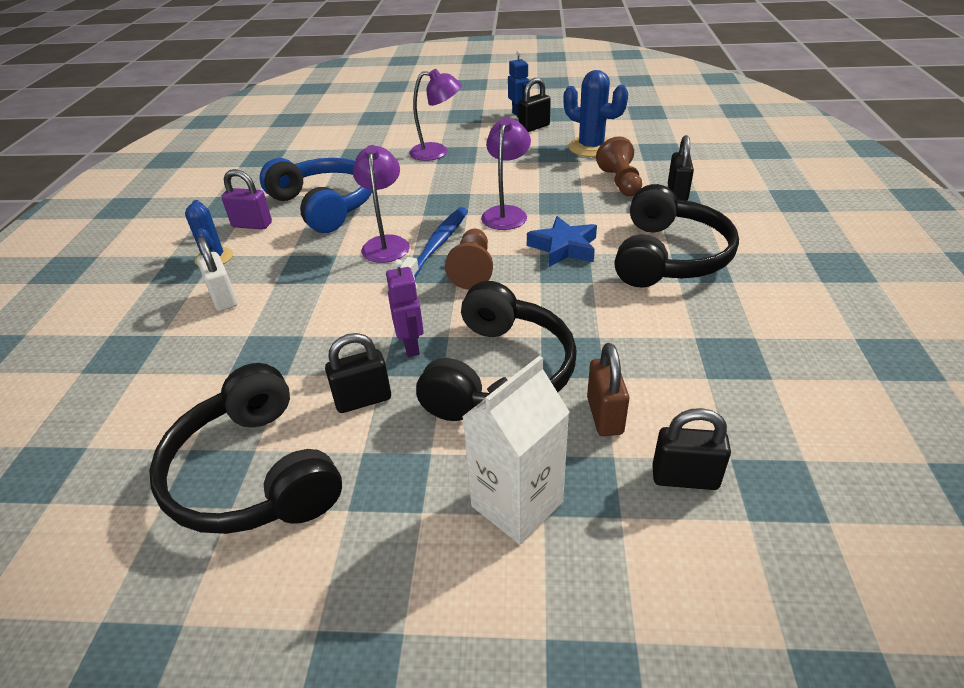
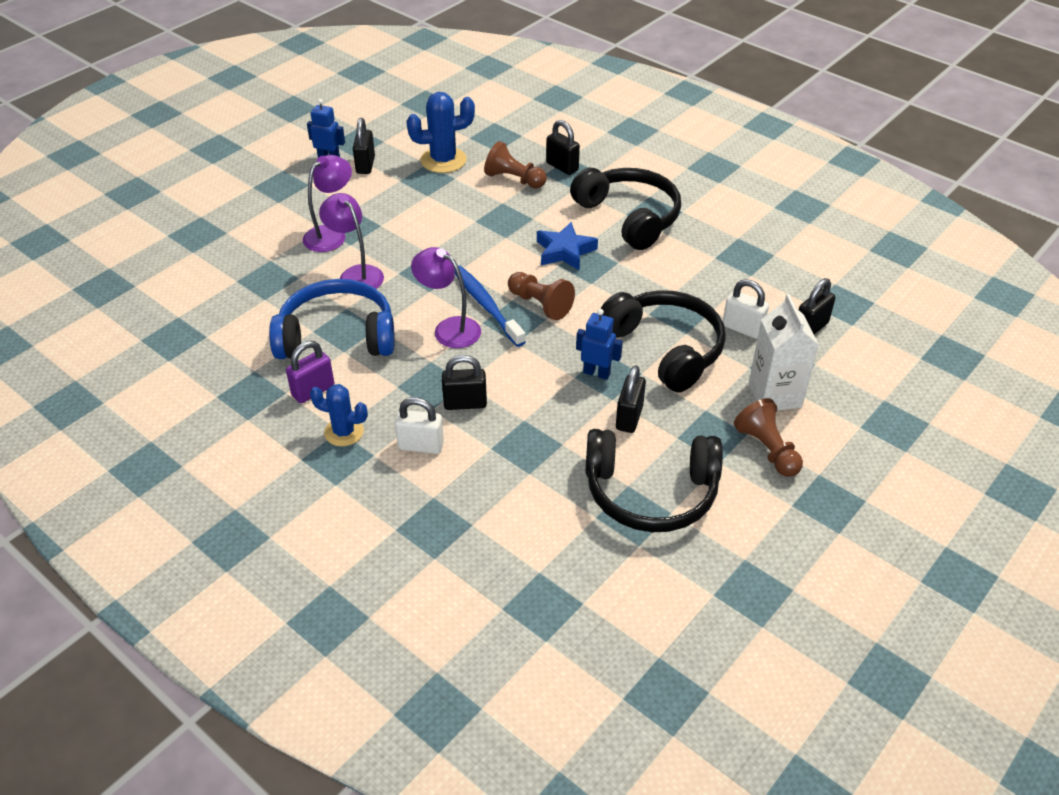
camera: 55 degrees left, 5 degrees up
(297, 294) = (465, 403): none -> black padlock
(407, 547) = (767, 449): none -> brown pawn
(411, 346) = (596, 373): purple robot -> blue robot
(506, 213) = (485, 251): purple lamp -> purple lamp (356, 274)
(604, 416) = (742, 328): brown padlock -> white padlock

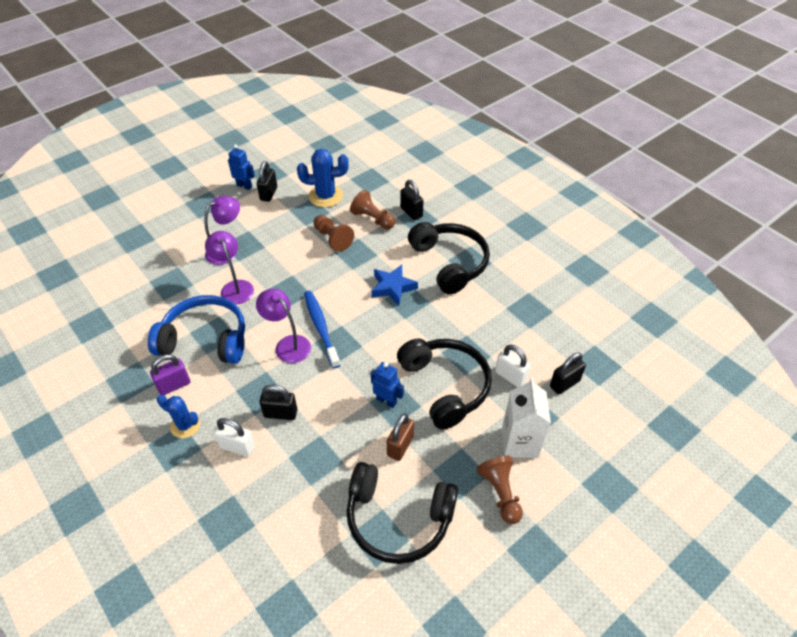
camera: 10 degrees right, 5 degrees up
(540, 304) = (361, 332): brown pawn -> brown pawn (332, 239)
(629, 418) = (400, 446): black padlock -> brown padlock

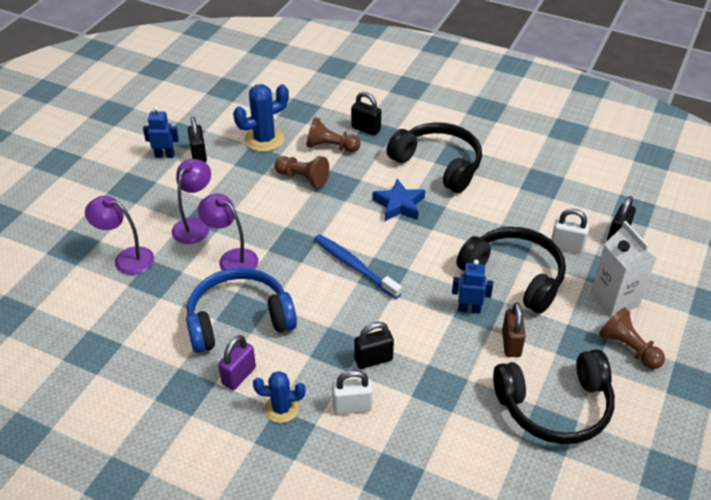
camera: 25 degrees left, 5 degrees down
(288, 344) = (332, 293): purple lamp -> purple lamp (126, 258)

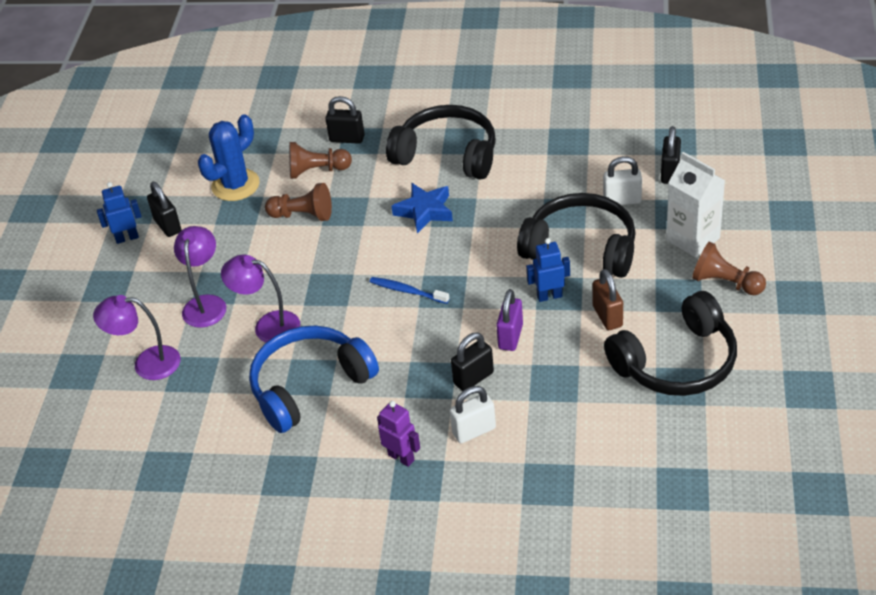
camera: 15 degrees left, 0 degrees up
(239, 375) = (339, 441): purple padlock -> purple padlock (510, 337)
(281, 408) = (401, 457): blue cactus -> purple robot
(354, 266) = (407, 291): blue toothbrush -> blue toothbrush, size x0.65

